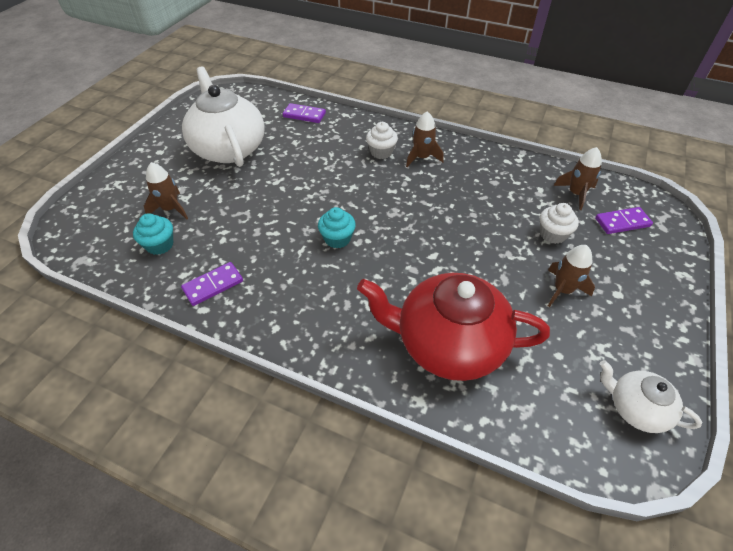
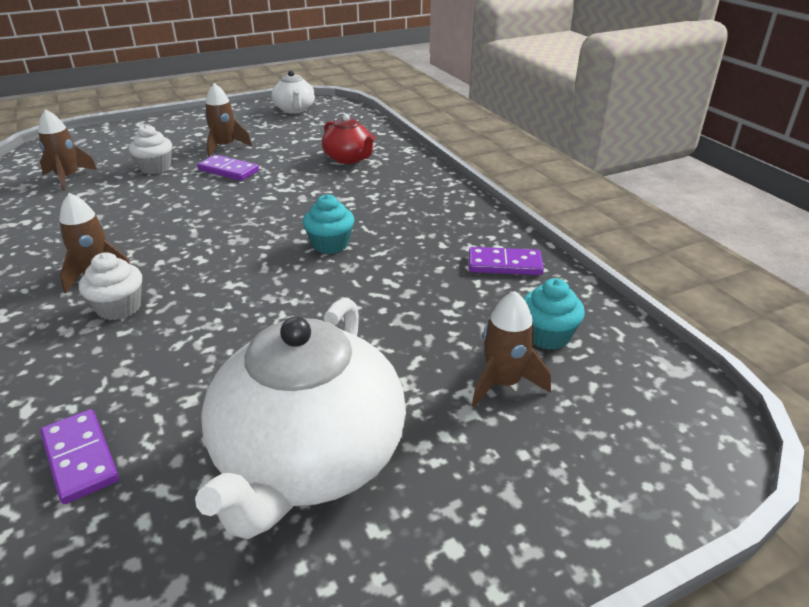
camera: 140 degrees left, 15 degrees down
(448, 343) = (349, 158): red teapot -> red teapot, size x0.51
(622, 222) = (94, 152): purple domino -> purple domino (228, 170)

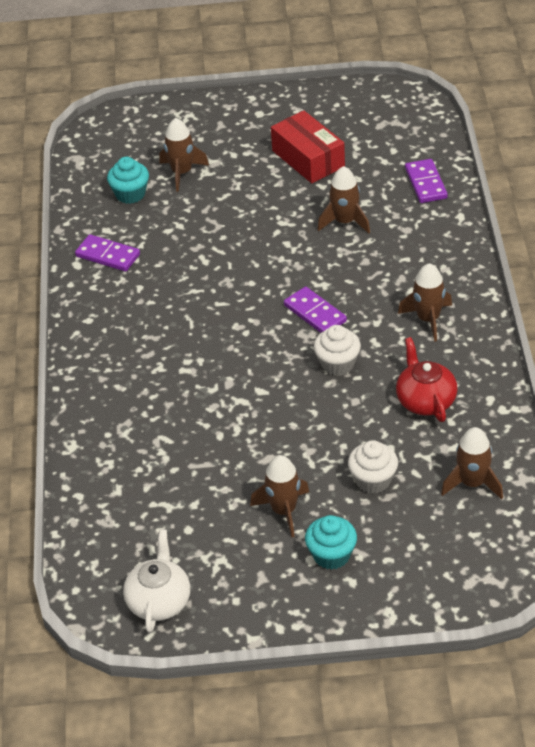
camera: 155 degrees left, 10 degrees up
(119, 308) = (408, 280): white cupcake -> white cupcake (337, 364)
(218, 362) = (345, 222): none -> brown rocket
(228, 170) = (291, 452): purple domino -> purple domino (315, 313)
(309, 459) = (308, 158): white teapot -> red box
(330, 244) = (230, 309): turquoise cupcake -> turquoise cupcake (331, 555)
(349, 158) = (148, 443): red teapot -> red teapot (425, 400)

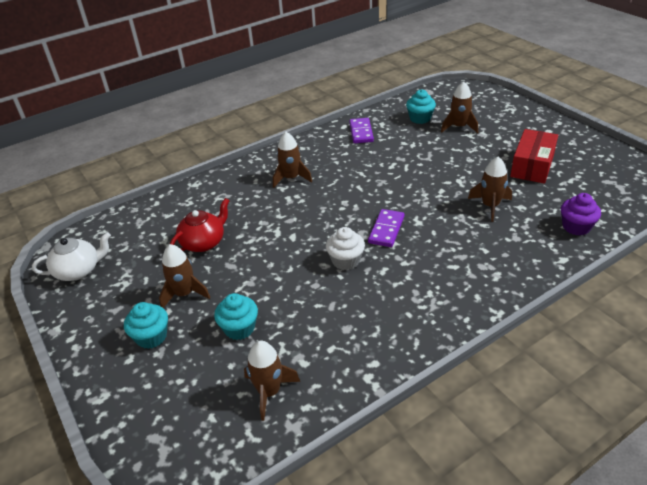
camera: 60 degrees right, 5 degrees down
(373, 480) = (239, 328): white cupcake -> turquoise cupcake
(425, 183) = (576, 227): purple domino -> purple cupcake
(425, 400) = (343, 323): red teapot -> red teapot (204, 242)
(428, 319) = (432, 288): brown rocket -> brown rocket (291, 178)

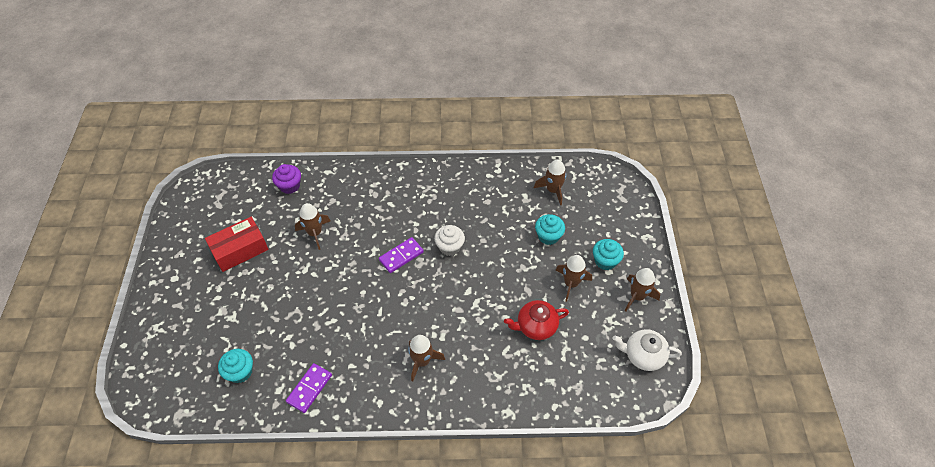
camera: 150 degrees left, 15 degrees up
(459, 127) = (227, 334): brown rocket -> brown rocket (637, 296)

